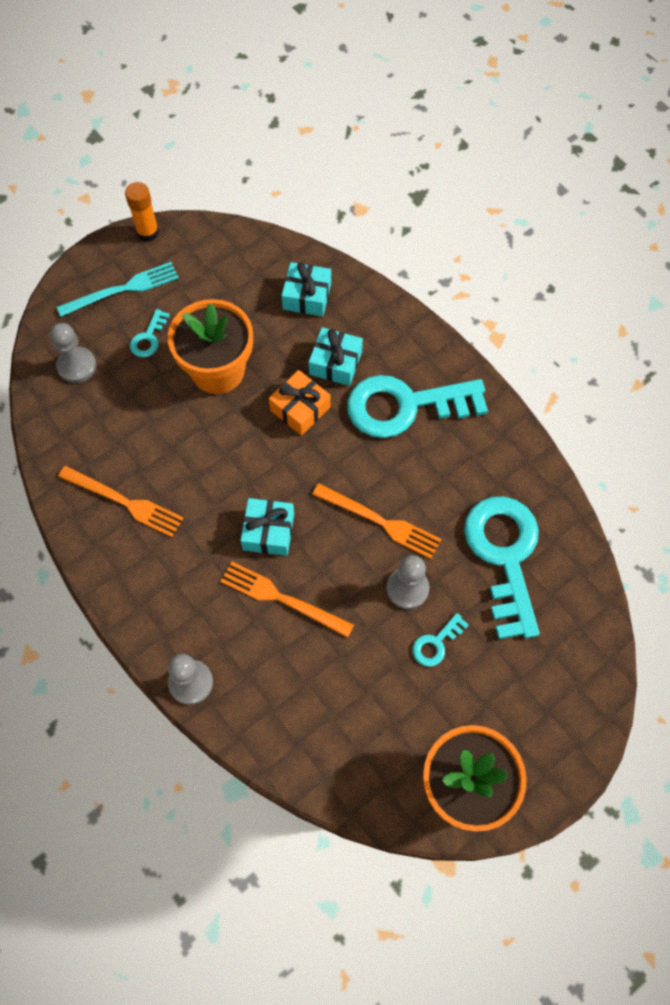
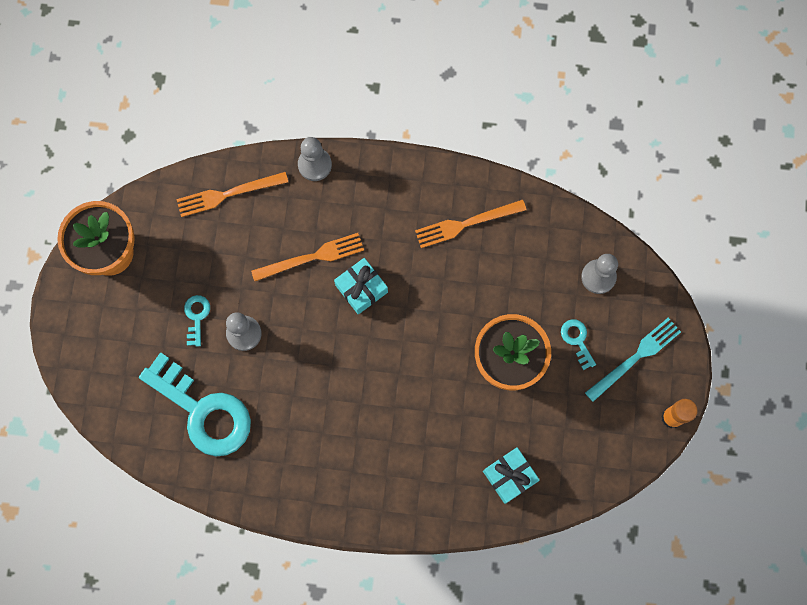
camera: 135 degrees right, 10 degrees up
(123, 289) = (635, 358): turquoise fork -> turquoise fork turned 150 degrees counterclockwise
(300, 408) = (426, 387): orange gift -> none
(335, 363) = (438, 443): turquoise gift -> none
(380, 522) = (300, 360): orange fork -> orange fork (228, 194)
(405, 406) = (360, 456): turquoise key -> none

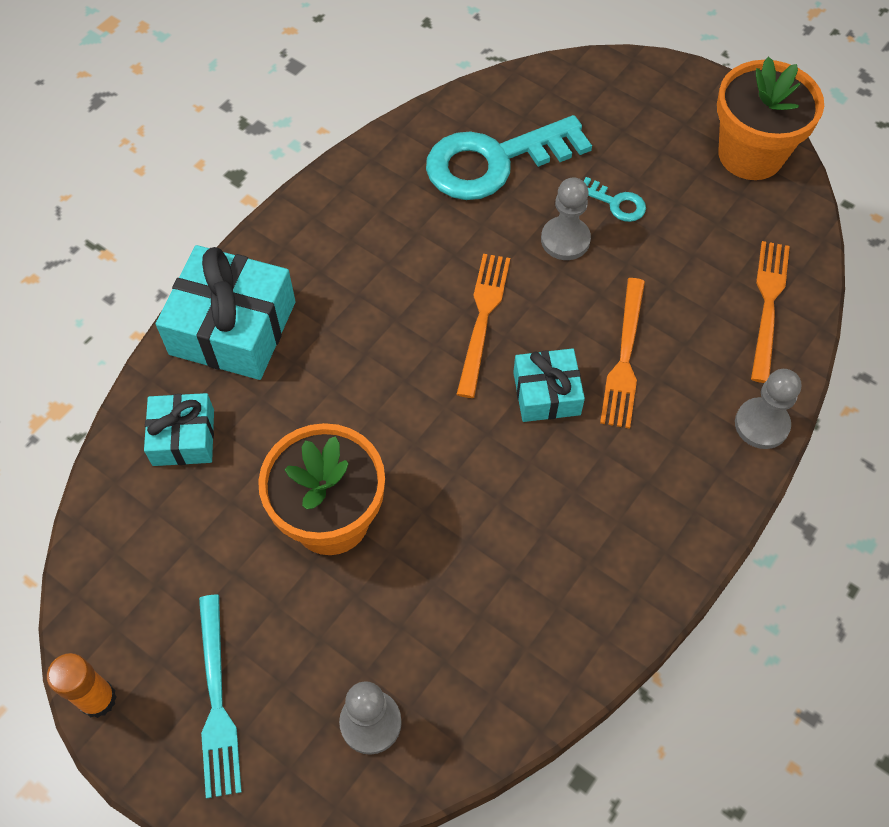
camera: 120 degrees right, 15 degrees down
(423, 497) = (233, 328): none -> turquoise gift
(466, 223) = (565, 577): orange fork -> orange fork (483, 318)
(577, 340) = (297, 631): turquoise key -> none

